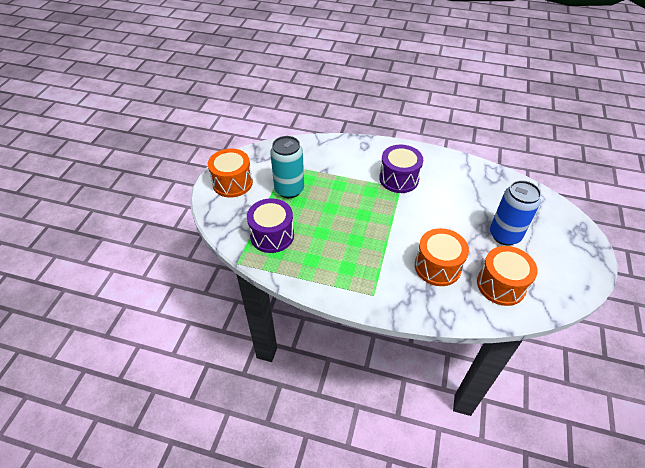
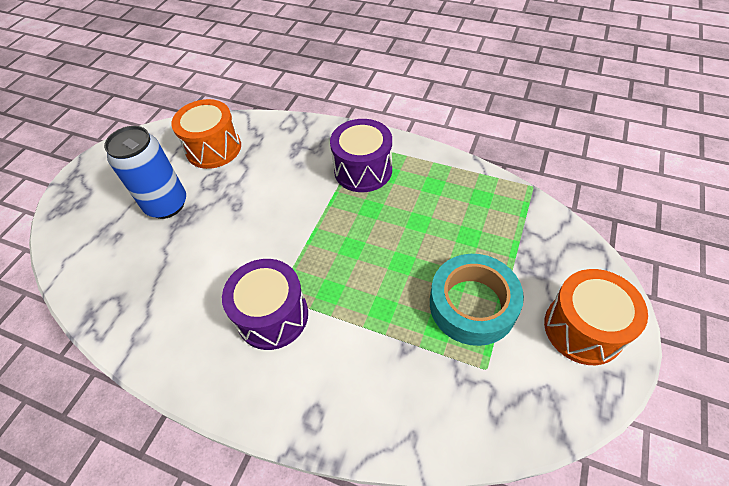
camera: 170 degrees left, 5 degrees up
(272, 235) = (491, 221): purple drum -> purple drum (363, 170)
(289, 190) = (472, 305): turquoise can -> turquoise tape
(437, 267) = (275, 170): orange drum -> none

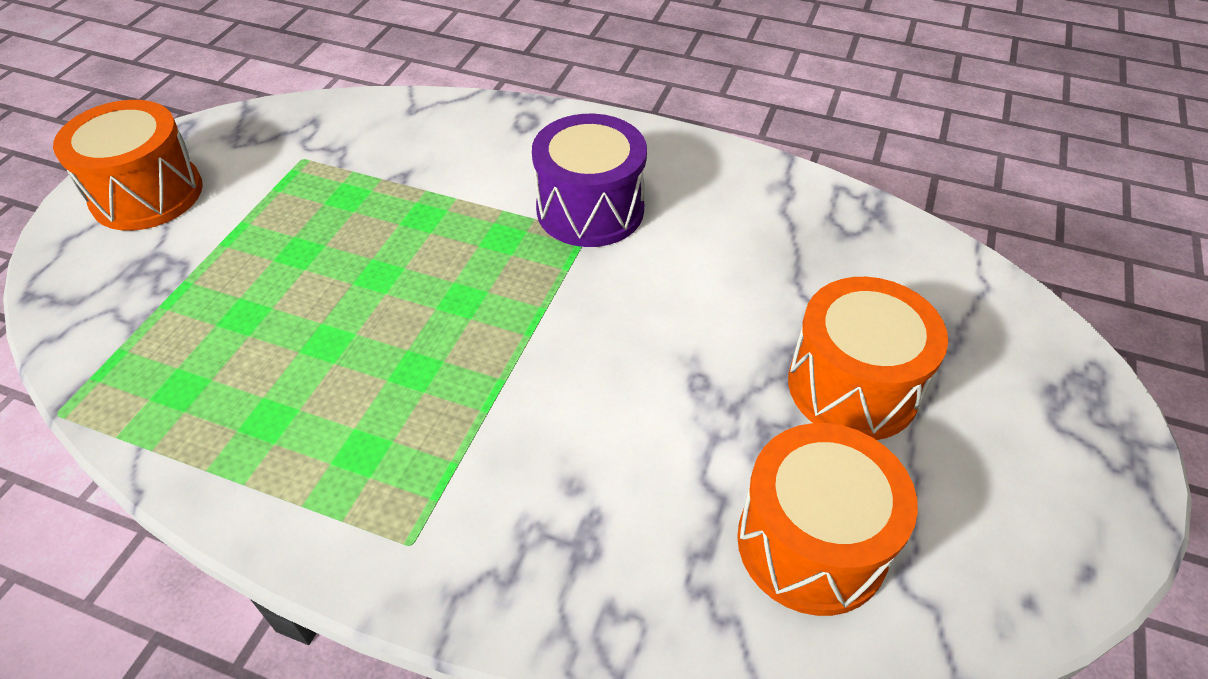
camera: 175 degrees right, 5 degrees down
(167, 205) = (853, 386): blue can -> orange drum
(363, 170) = (417, 463): purple drum -> none
(472, 305) = (287, 220): turquoise tape -> none

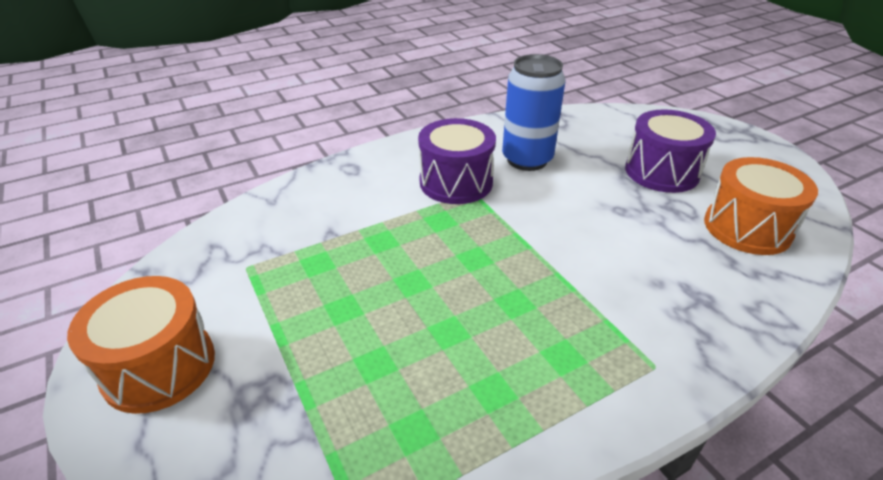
camera: 50 degrees left, 10 degrees down
(713, 241) = (527, 159): none -> blue can
(853, 386) = (661, 172): orange drum -> purple drum

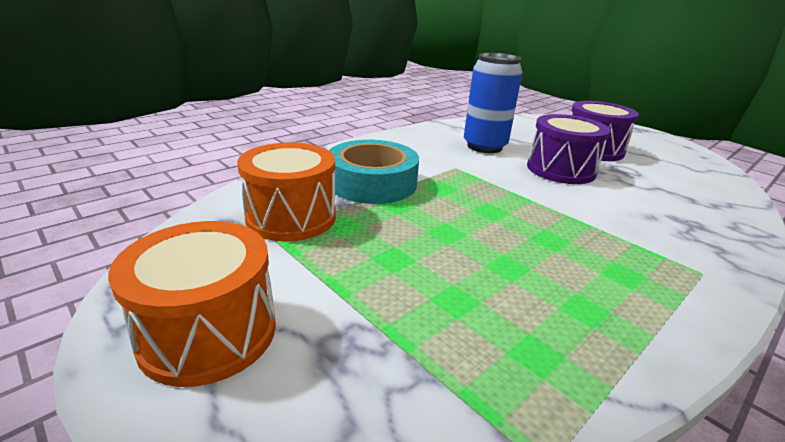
camera: 15 degrees left, 10 degrees down
(371, 208) = (372, 183): none -> turquoise tape
(456, 182) = (436, 162): purple drum -> purple drum (560, 170)
(747, 228) = (682, 178): orange drum -> orange drum (291, 217)

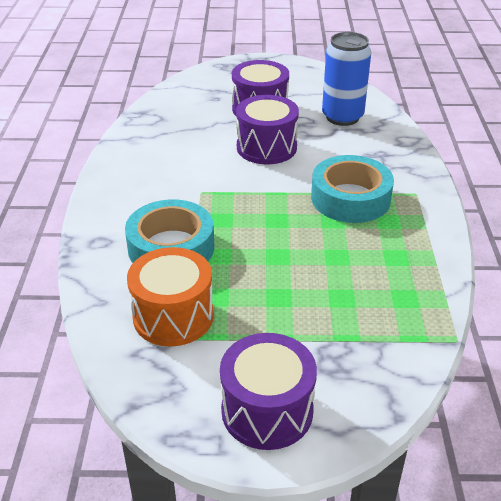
camera: 45 degrees left, 10 degrees up
(208, 332) = (267, 410): orange drum -> purple drum
(484, 146) = (187, 152): blue can -> blue can (342, 117)
(599, 235) = (350, 198): none -> turquoise tape

